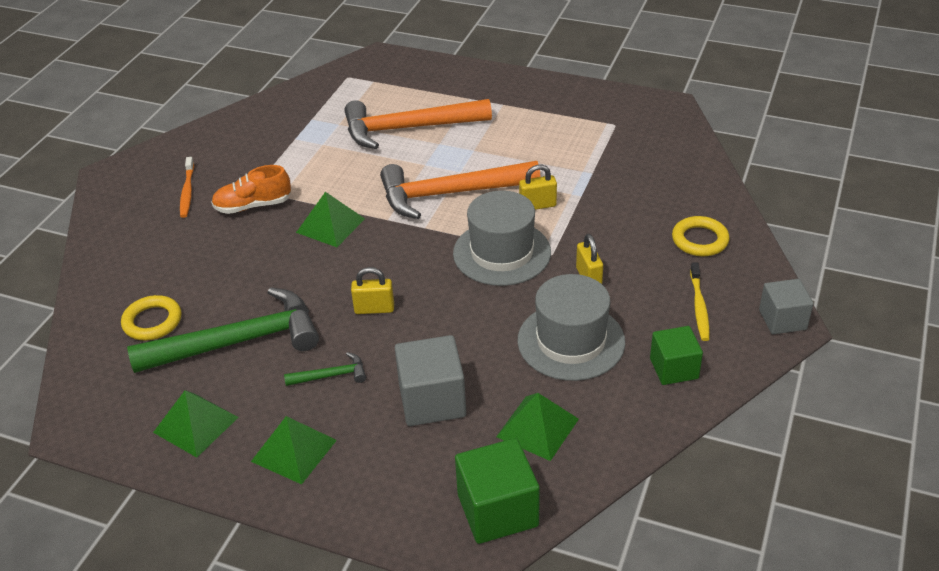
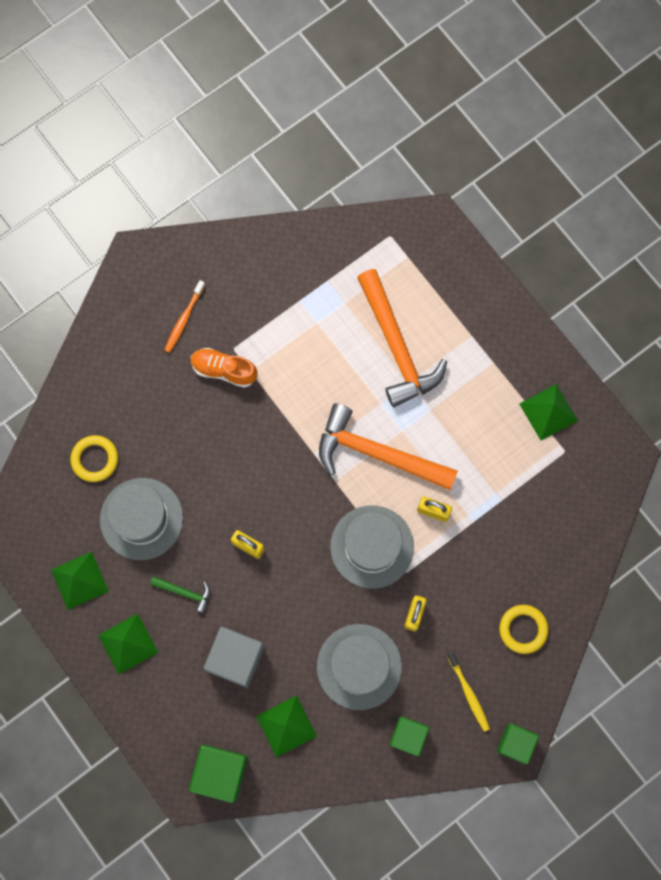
camera: 30 degrees right, 35 degrees up
(238, 342) = (141, 518): green hammer -> grey hat
(330, 225) = (268, 432): green pyramid -> green pyramid (548, 412)
(409, 128) = (396, 346): orange hammer -> orange hammer turned 135 degrees counterclockwise
(699, 307) = (469, 694): yellow toothbrush -> yellow toothbrush turned 60 degrees counterclockwise
(782, 320) = (515, 743): grey cube -> green cube

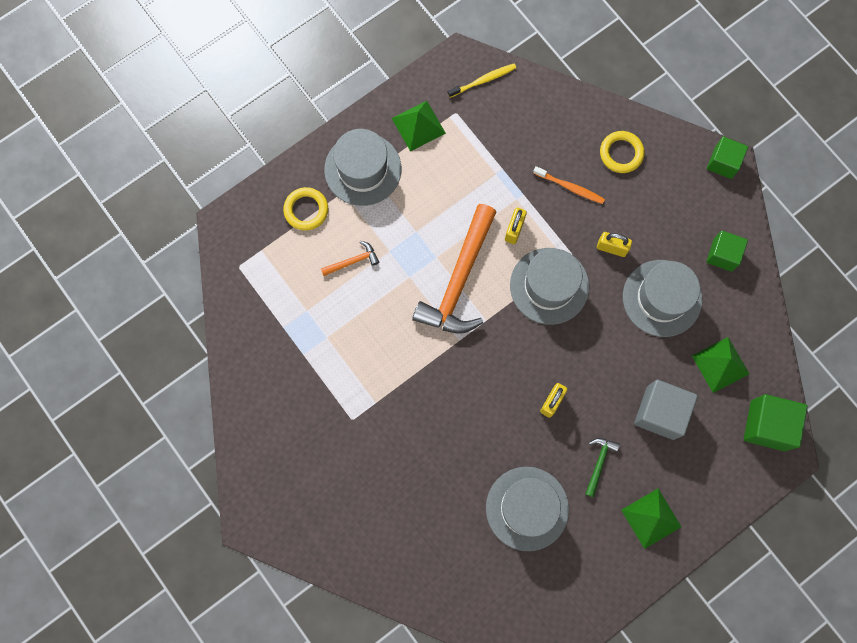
camera: 90 degrees left, 0 degrees up
(79, 580) = (591, 569): green pyramid -> none
(95, 459) = (467, 558): yellow ring -> yellow ring (306, 210)
(184, 319) = (320, 470): orange toothbrush -> orange toothbrush (570, 187)
(224, 370) = (374, 428): orange shoe -> none
(396, 346) = (352, 261): orange hammer -> orange hammer, size x0.43
(469, 694) = (681, 201): yellow toothbrush -> yellow toothbrush (483, 80)
(497, 355) = (362, 169): none -> grey hat

